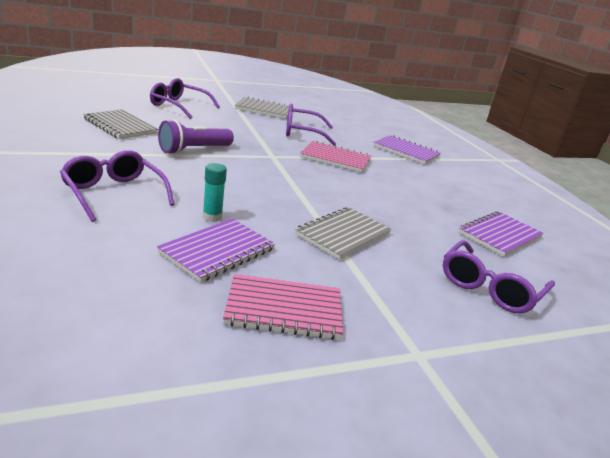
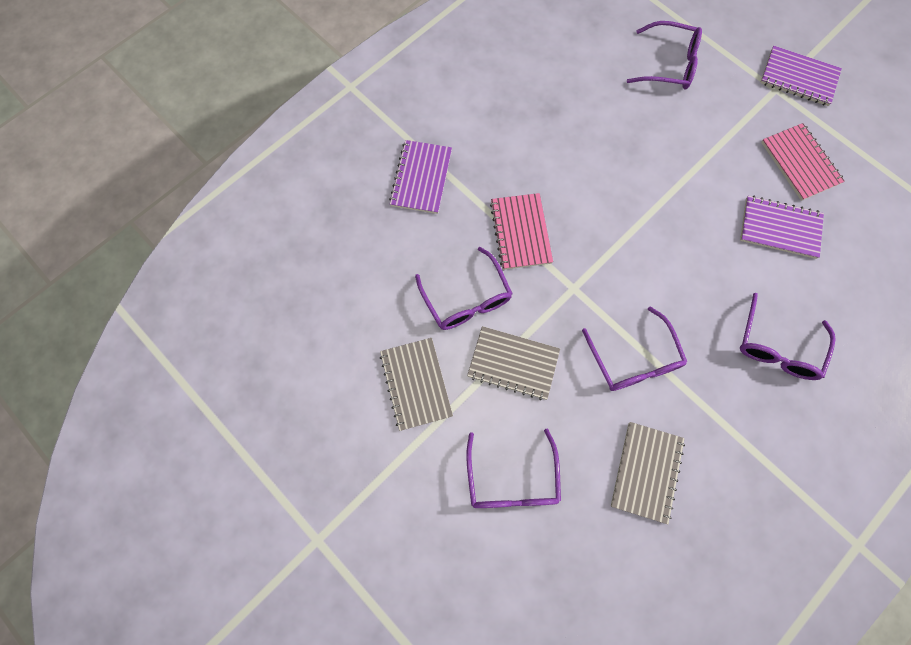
camera: 110 degrees left, 45 degrees up
(194, 150) = (634, 360): purple flashlight -> purple glasses
(212, 217) = (741, 259): turquoise glue stick -> none
(343, 234) = (680, 167): grey notebook -> grey notebook (513, 363)
(499, 235) = (574, 66): purple notebook -> purple notebook (798, 78)

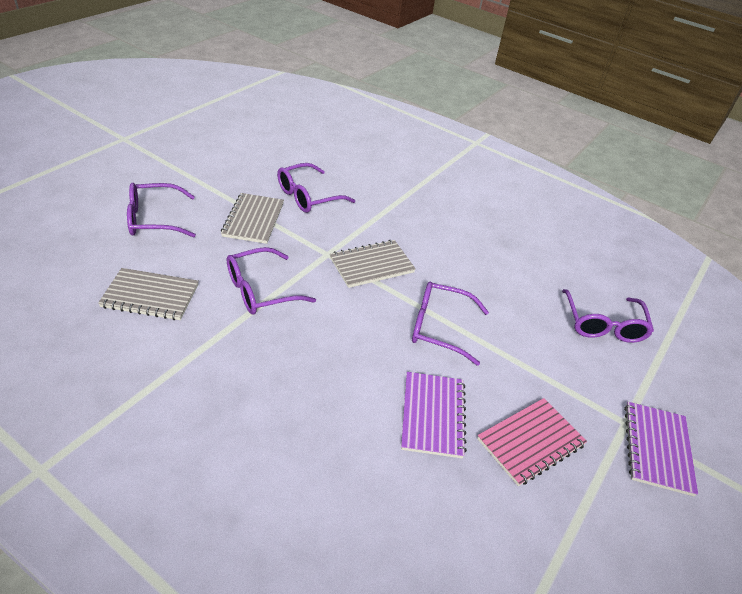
camera: 75 degrees right, 30 degrees down
(416, 384) = (234, 174): grey notebook -> grey notebook (371, 265)
(421, 178) = (409, 174): purple notebook -> none
(520, 232) = (375, 224): pink notebook -> none
(777, 347) = (281, 404): purple glasses -> purple glasses (439, 327)

